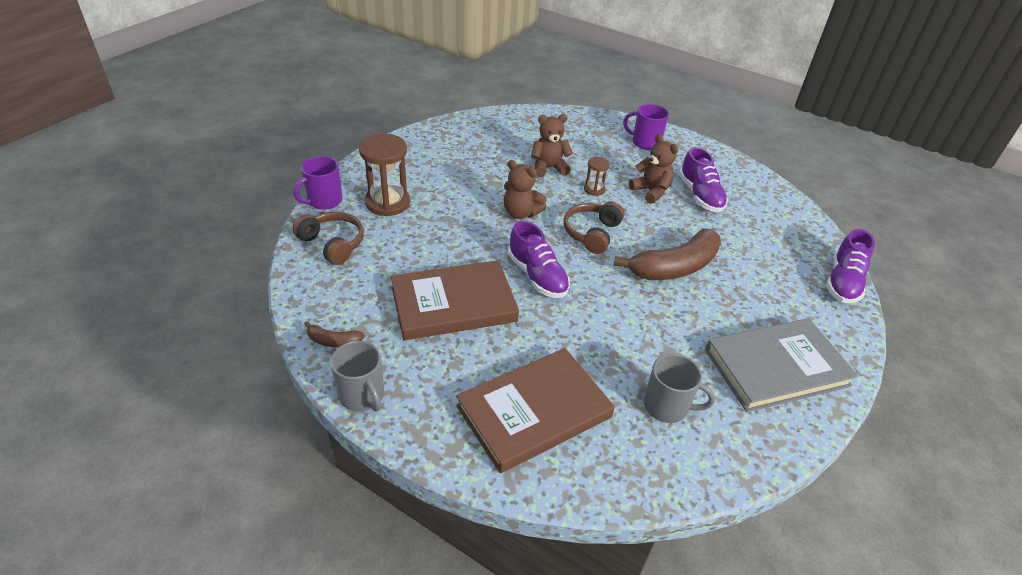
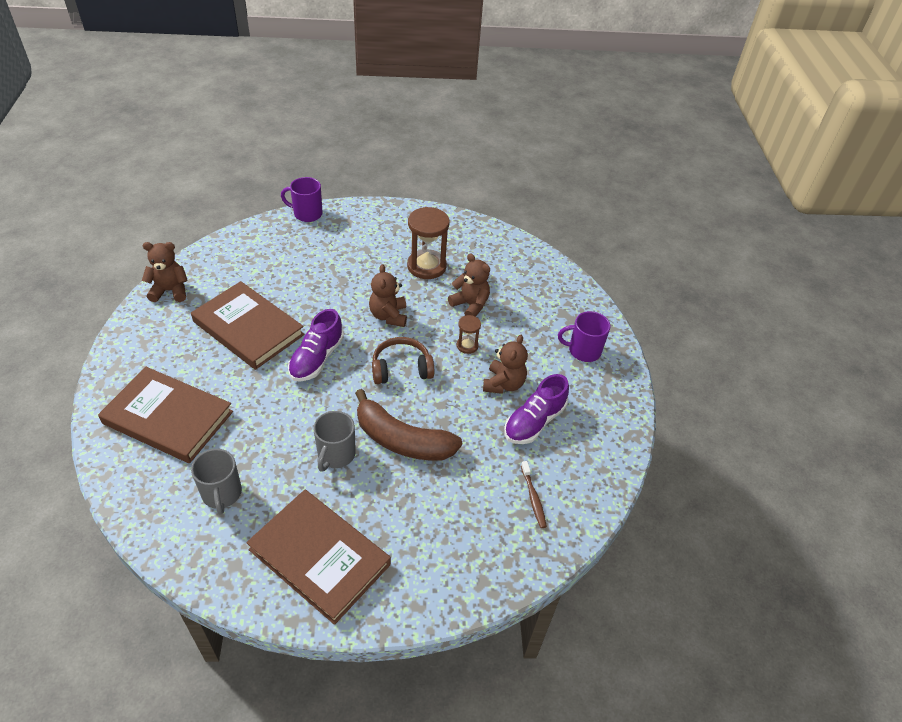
camera: 55 degrees right, 5 degrees up
(333, 244) = (264, 241): brown headphones -> none
(333, 341) = (170, 291): brown banana -> brown teddy bear
(362, 395) = (131, 327): grey mug -> grey mug (336, 455)
(387, 203) = (333, 243): brown hourglass -> brown hourglass (426, 266)
(645, 142) = (583, 351): purple mug -> purple mug turned 75 degrees counterclockwise
(774, 229) = (533, 498): none -> brown toothbrush
(776, 367) = (319, 557): grey book -> brown book
(843, 282) = (494, 582): purple shoe -> none

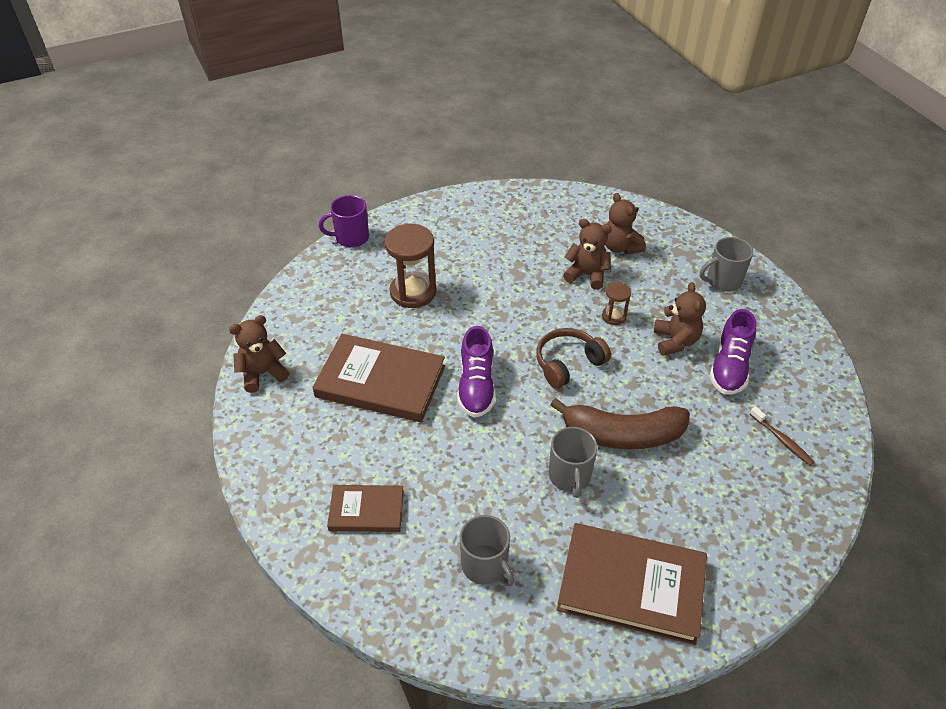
camera: 20 degrees left, 0 degrees up
(168, 417) = (366, 510): brown book -> brown book, size x0.56
(388, 316) = (516, 315): brown teddy bear -> brown teddy bear (620, 247)
(426, 266) = (515, 250): brown hourglass -> brown hourglass (413, 292)
(583, 351) = (723, 281): purple mug -> grey mug

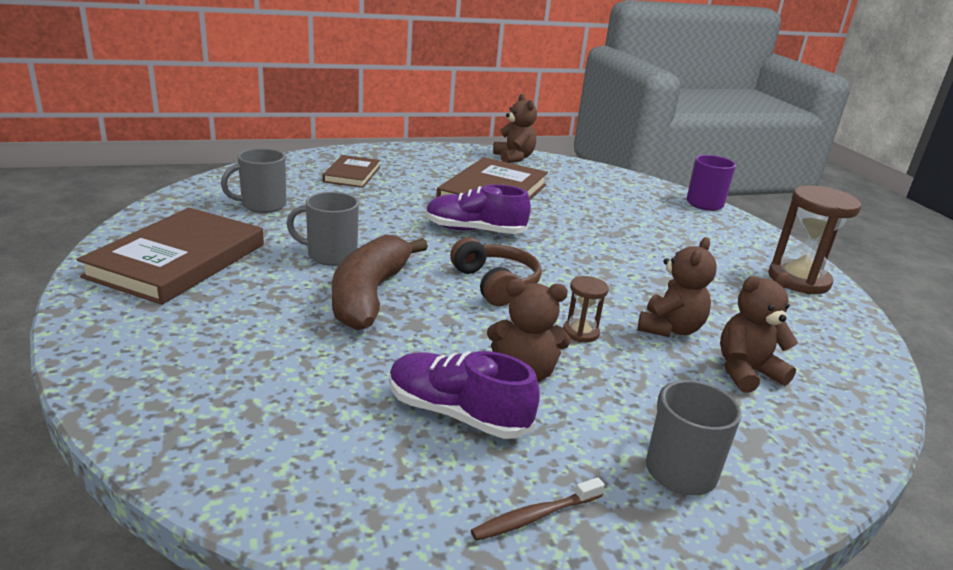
camera: 95 degrees right, 20 degrees down
(413, 292) = (620, 220): brown hourglass -> brown hourglass (798, 280)
(782, 440) = (287, 423): brown toothbrush -> brown toothbrush (535, 516)

